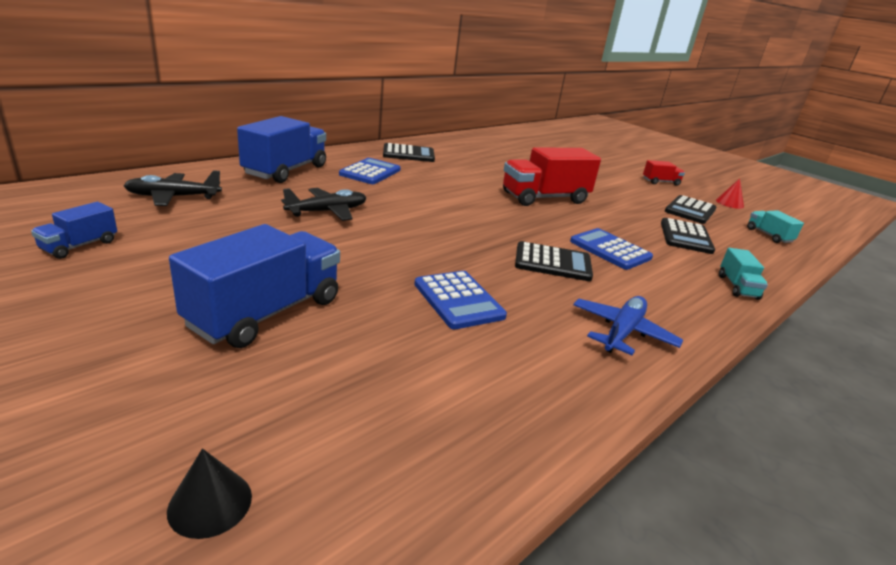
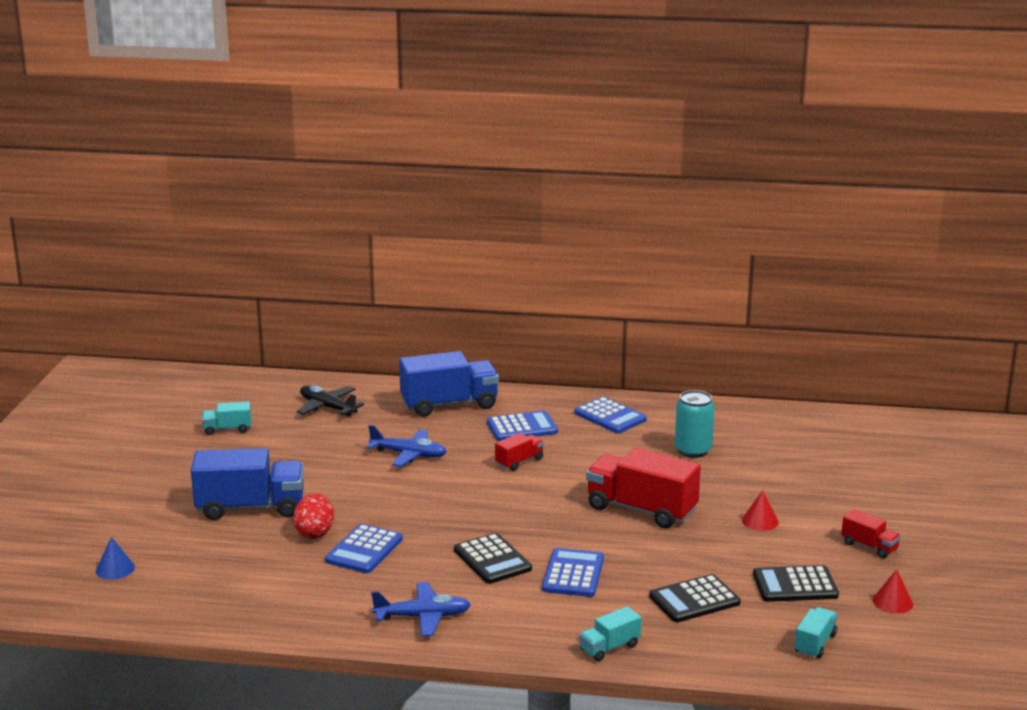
camera: 55 degrees right, 5 degrees down
(79, 246) = (227, 429): blue truck -> turquoise truck
(210, 503) = (115, 569): black cone -> blue cone
(328, 211) = (409, 454): black plane -> blue plane
(384, 306) = (315, 533): none -> red egg
(408, 154) = (610, 416): black calculator -> blue calculator
(417, 193) = (519, 462): none -> red truck
(490, 160) = (693, 450): none -> turquoise can
(601, 185) = (760, 521): none -> red cone

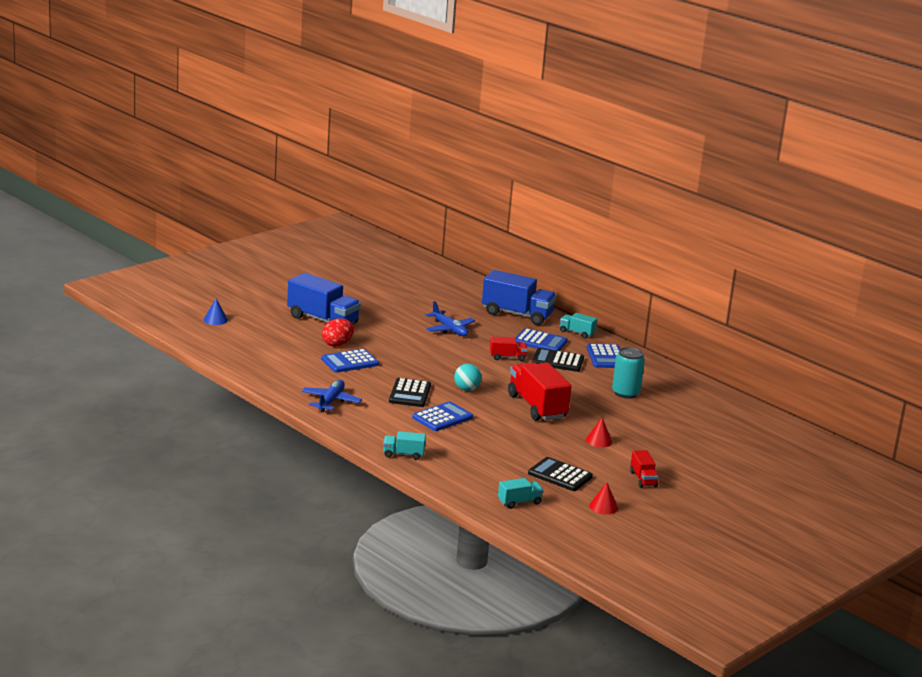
camera: 35 degrees right, 0 degrees up
(227, 429) = (370, 280): turquoise truck -> turquoise truck (577, 333)
(327, 407) = (443, 290): black plane -> none
(423, 617) = (331, 401): blue plane -> blue plane turned 105 degrees counterclockwise
(541, 523) = (466, 389): none -> turquoise ball
(694, 600) = (488, 456): black calculator -> black calculator (558, 361)

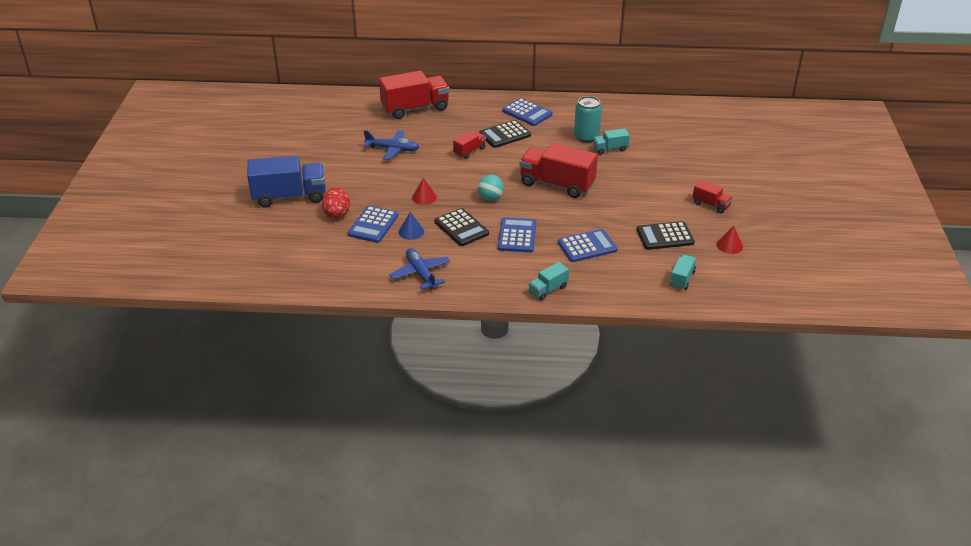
camera: 40 degrees left, 15 degrees up
(215, 320) = (203, 248): blue cone -> blue cone (411, 232)
(517, 314) = (415, 108): blue truck -> red truck
(540, 342) = (467, 124): blue calculator -> blue calculator (587, 246)
(577, 333) = (477, 102): turquoise truck -> turquoise truck (610, 149)
(599, 441) = (637, 189): red cone -> red cone (424, 197)

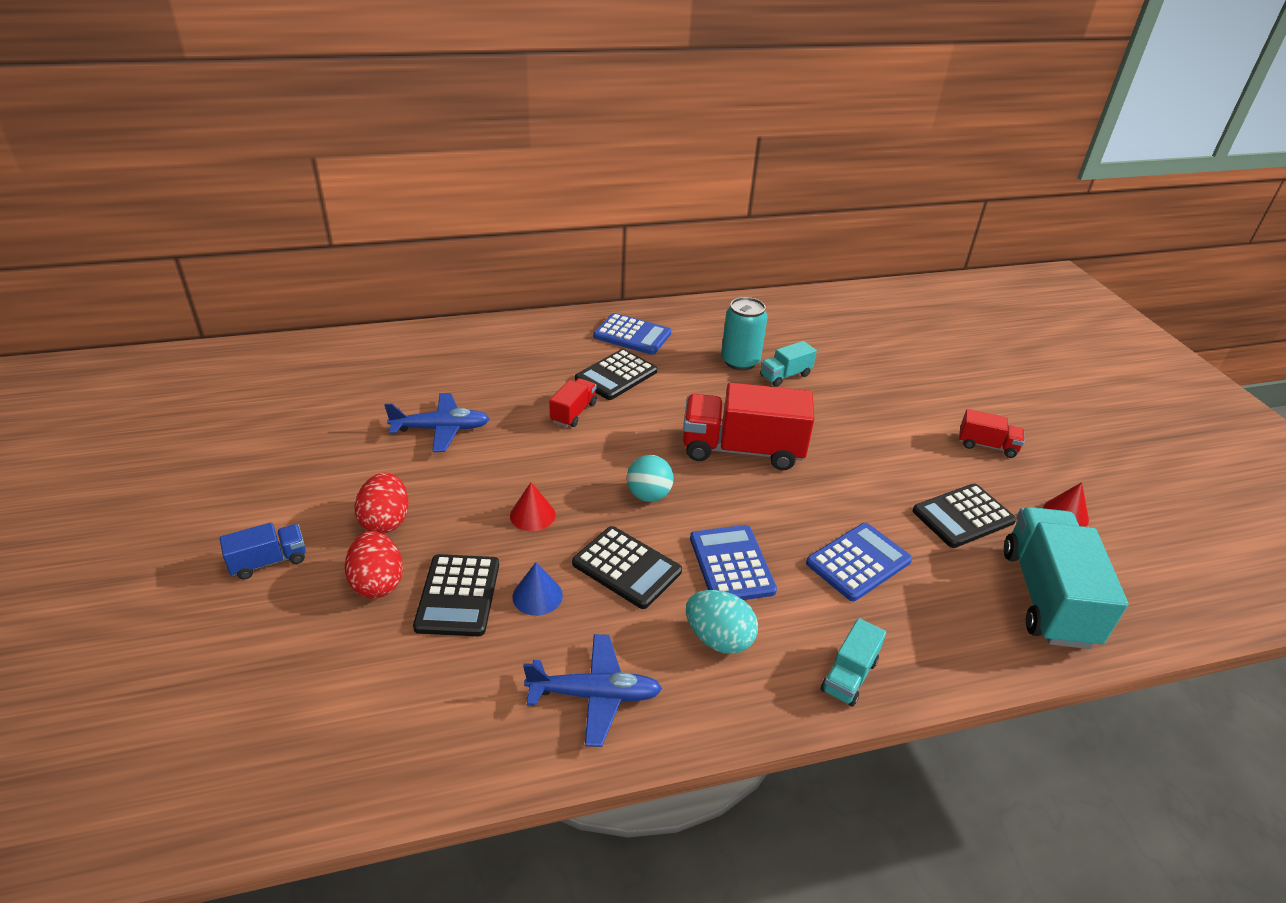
camera: 20 degrees left, 0 degrees up
(289, 196) = (269, 561): blue truck -> blue truck, size x0.49
(349, 188) = (386, 521): none -> red egg
(373, 225) = (458, 595): blue calculator -> black calculator
(415, 108) = (453, 351): red truck -> none
(420, 273) = (595, 695): blue plane -> blue plane turned 135 degrees clockwise
(491, 264) = (718, 639): none -> turquoise egg
(682, 279) = (1046, 597): turquoise truck -> turquoise truck, size x2.02

